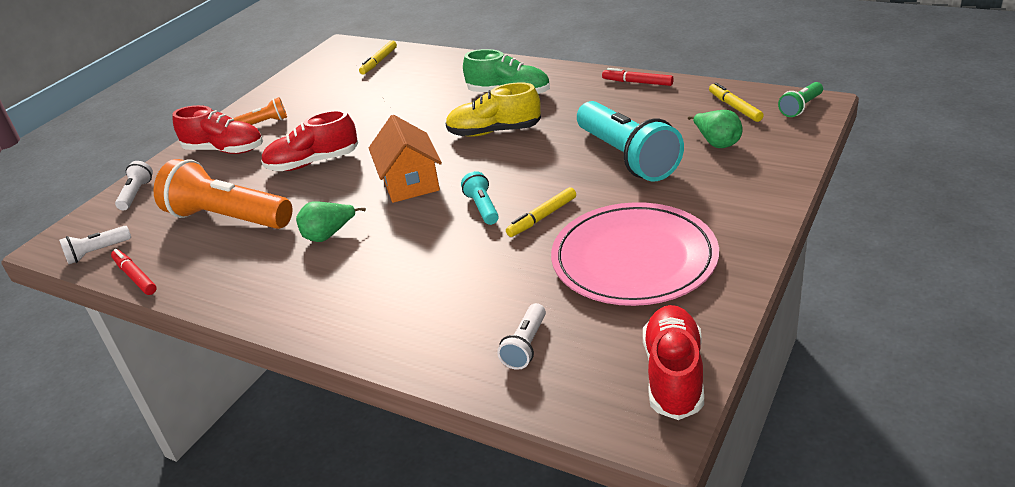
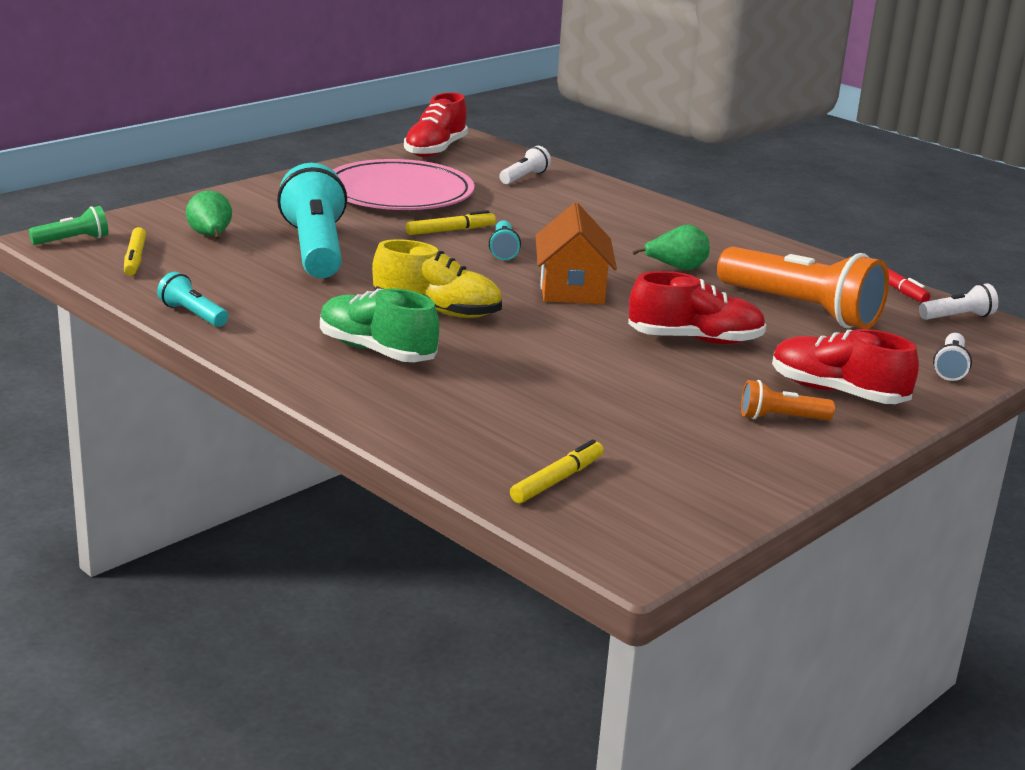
camera: 170 degrees left, 10 degrees down
(637, 82) = (193, 315): red marker -> turquoise flashlight

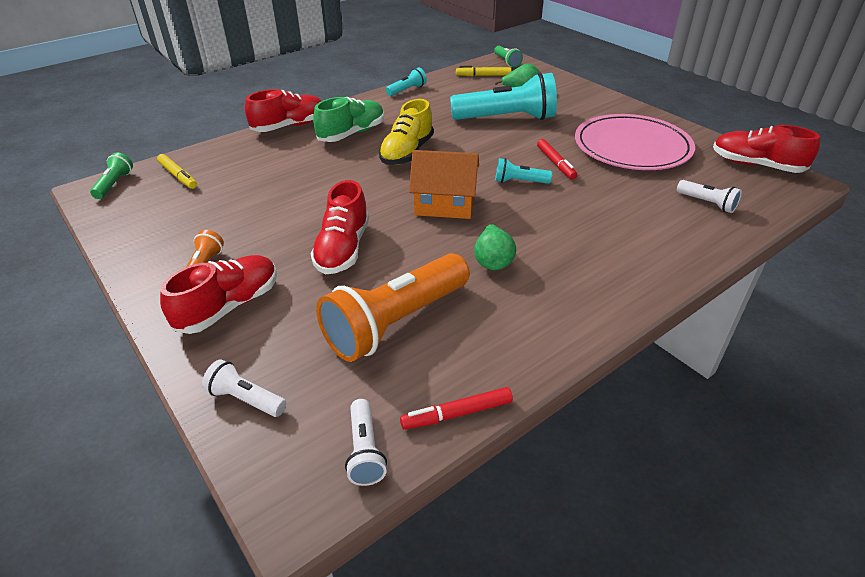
camera: 100 degrees right, 15 degrees up
(350, 404) = (289, 126): none -> red shoe
(450, 230) = (555, 163): yellow marker -> red marker
(605, 537) = (114, 184): none -> green flashlight

